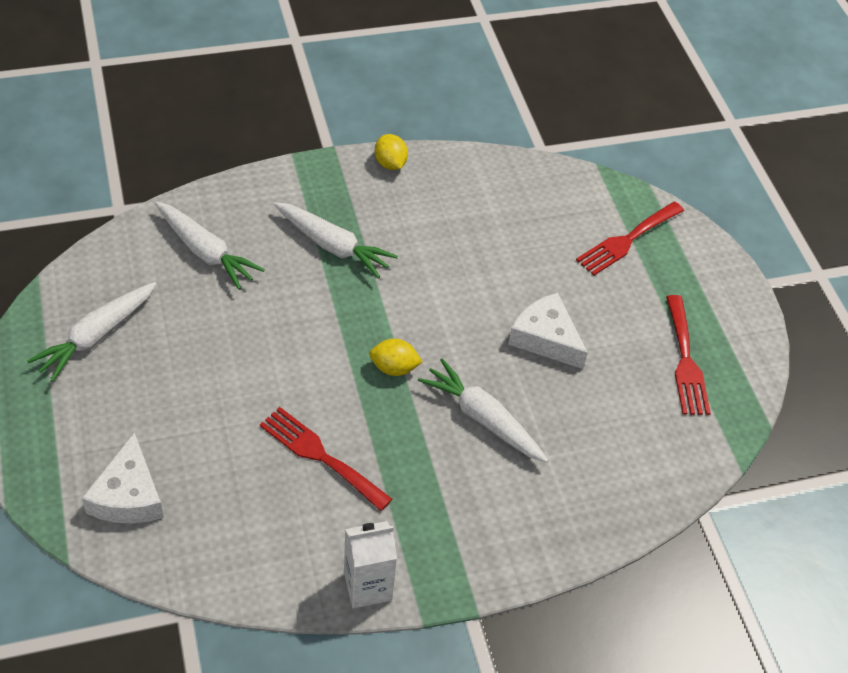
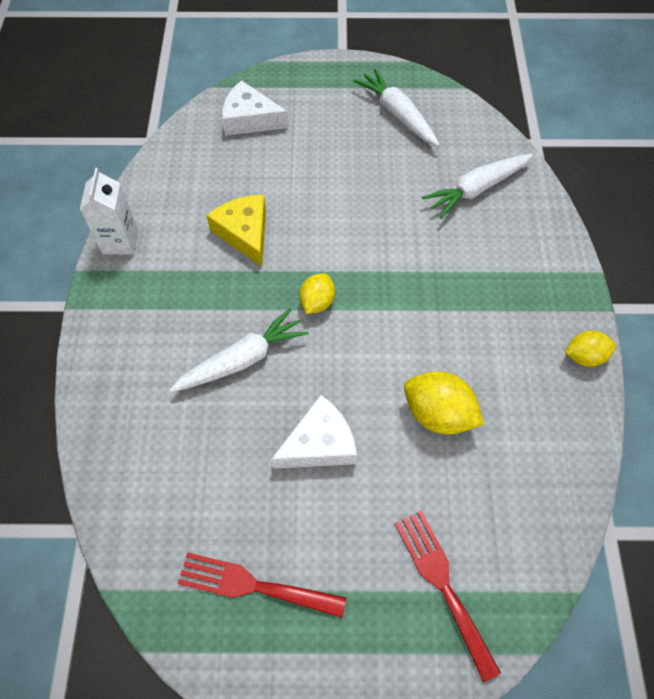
camera: 110 degrees right, 10 degrees up
(320, 455) = (244, 233): red fork -> yellow cheese
(333, 246) = (472, 283): white carrot -> none
(484, 257) = (438, 414): none -> yellow lemon

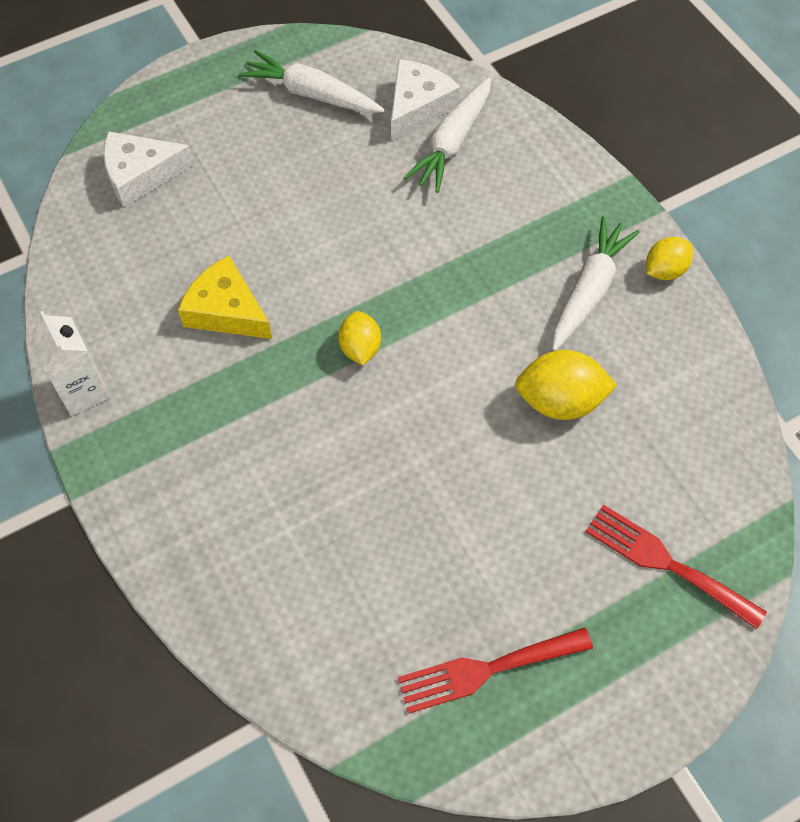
camera: 30 degrees left, 0 degrees up
(242, 359) = (319, 451): white carrot -> white carrot (589, 290)
(319, 443) = (460, 494): white cheese -> white cheese (418, 106)

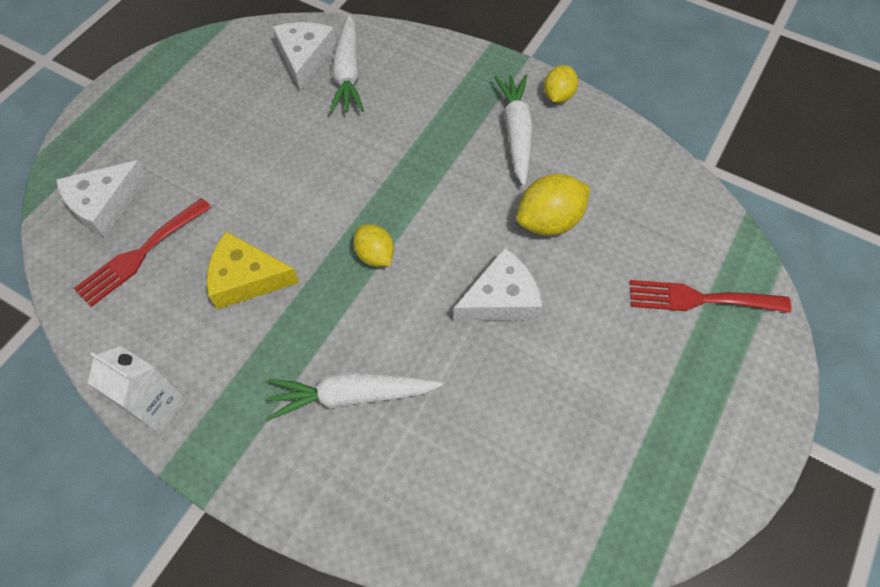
camera: 30 degrees left, 0 degrees up
(312, 94) = (215, 83): white carrot -> white carrot (352, 396)
(456, 454) = (501, 298): none -> white cheese
(486, 670) = (632, 452): red fork -> red fork (140, 254)

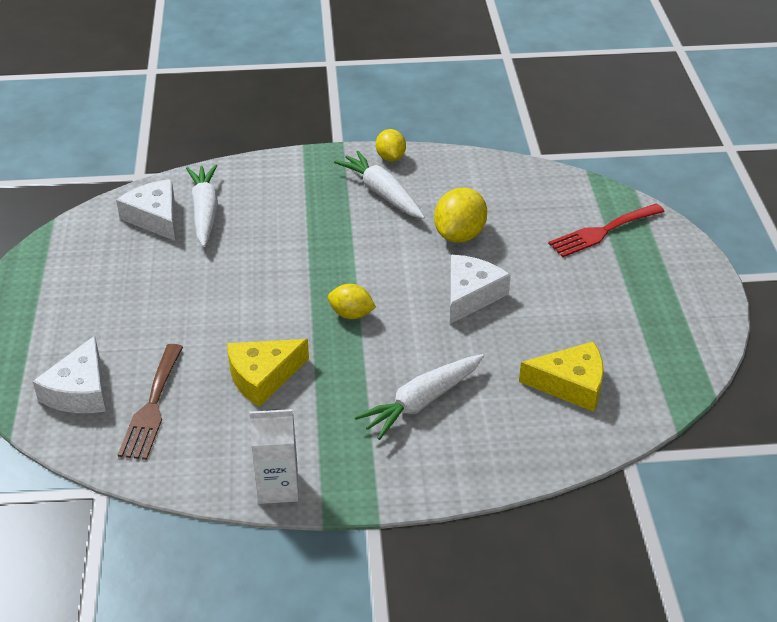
camera: 35 degrees left, 20 degrees down
(140, 254) = (152, 407): red fork -> brown fork
(348, 73) = (204, 212): white carrot -> white carrot turned 150 degrees counterclockwise
(508, 470) = (571, 384): none -> yellow cheese

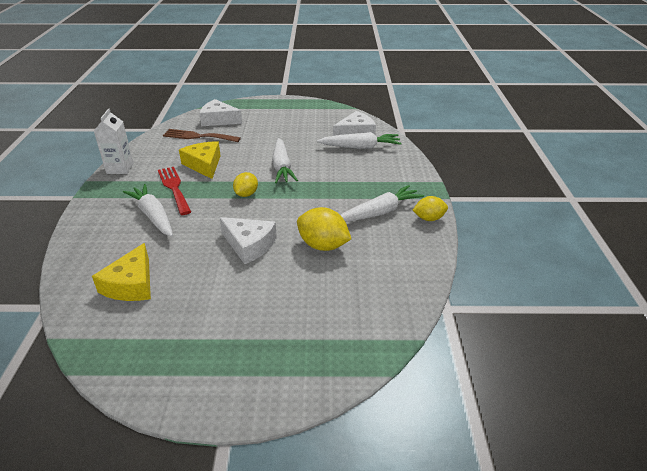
camera: 95 degrees right, 5 degrees down
(269, 287) = (282, 167): none -> white carrot
(602, 232) = (315, 334): red fork -> red fork (174, 188)

